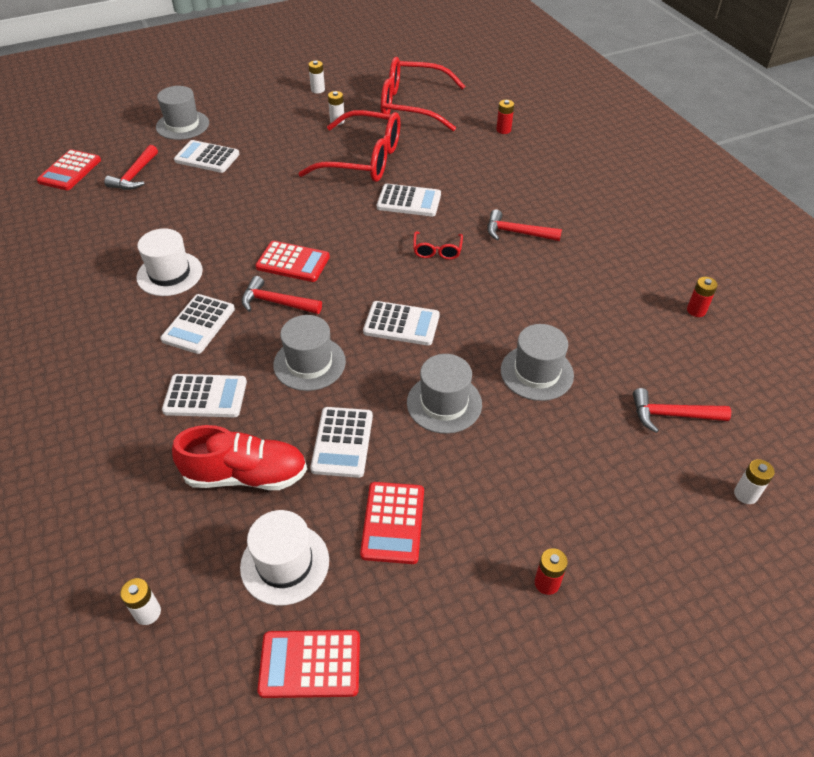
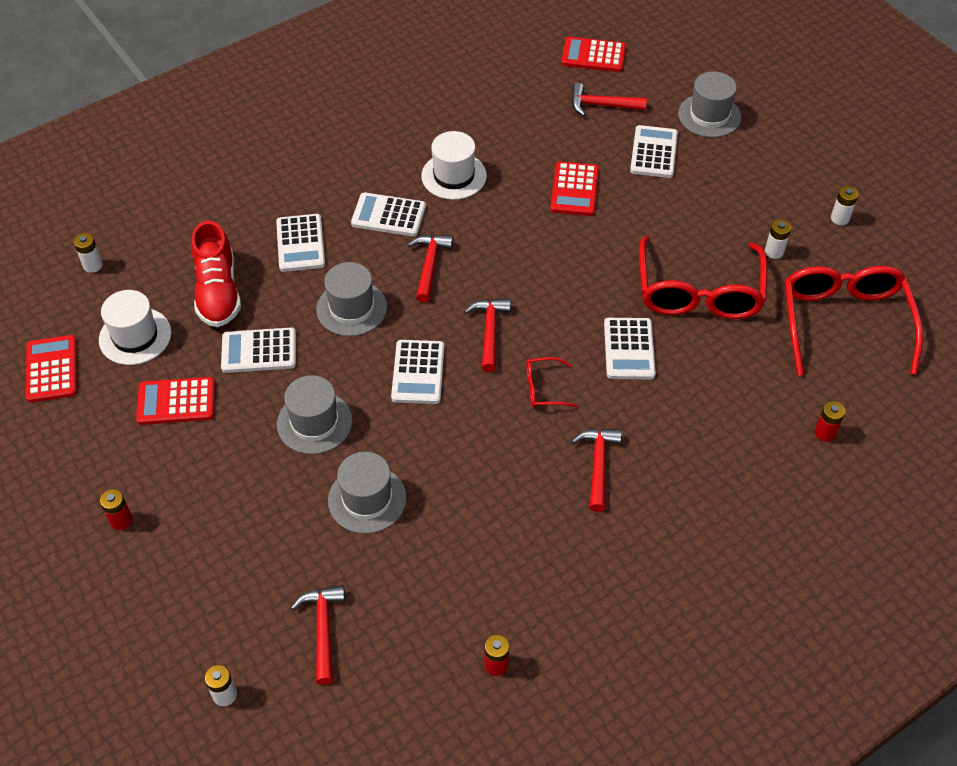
camera: 80 degrees right, 5 degrees up
(293, 262) = (493, 265): red calculator -> red calculator (574, 189)
(367, 274) = (490, 331): none -> red hammer

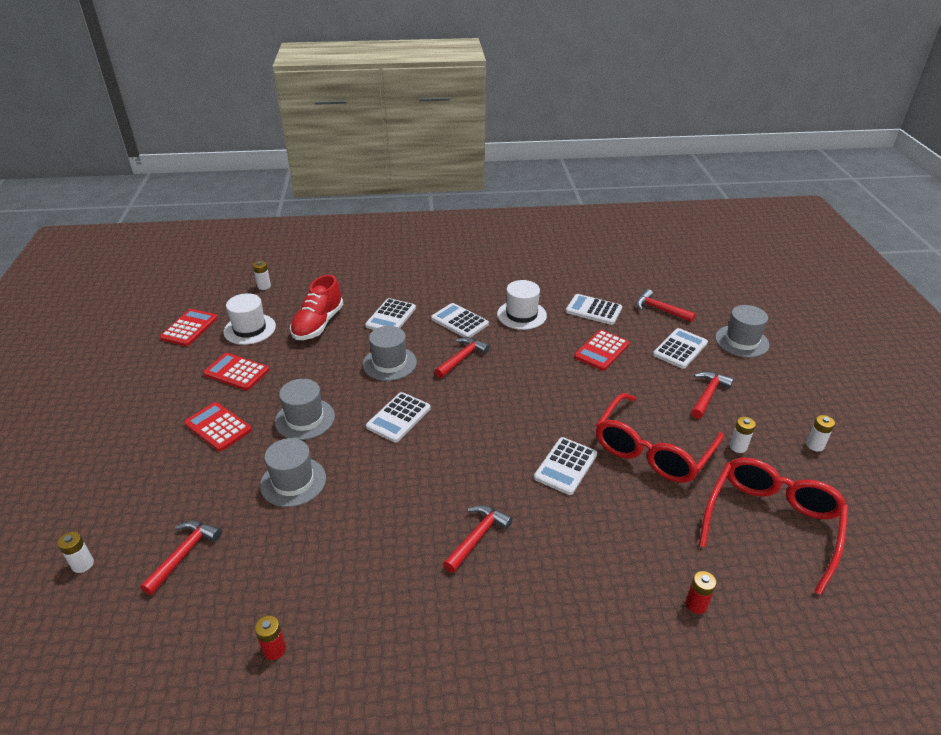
camera: 30 degrees right, 15 degrees down
(121, 520) = (139, 424): red battery -> none
(259, 351) = (311, 364): white calculator -> white calculator (593, 310)
(490, 331) = (470, 413): red hammer -> red hammer (708, 394)
(543, 388) = (478, 465): red glasses -> none
(593, 55) = (675, 281): red calculator -> red calculator (218, 427)

